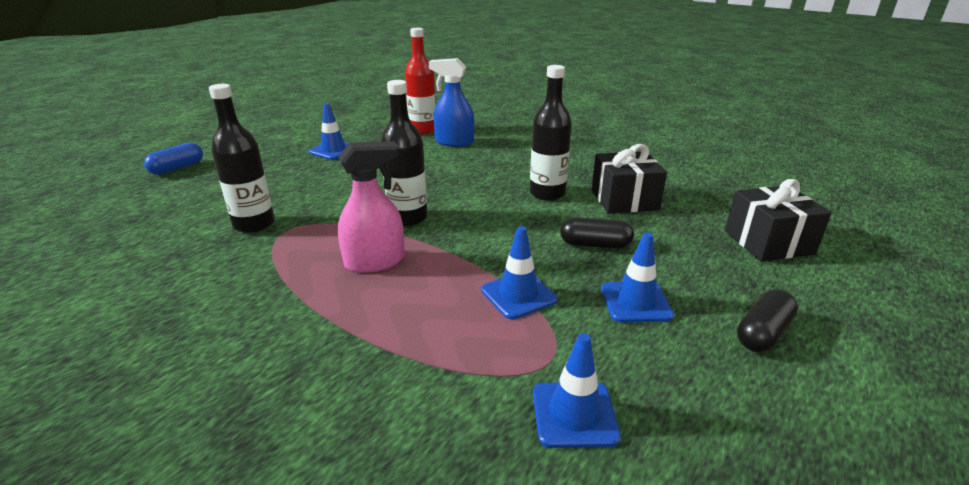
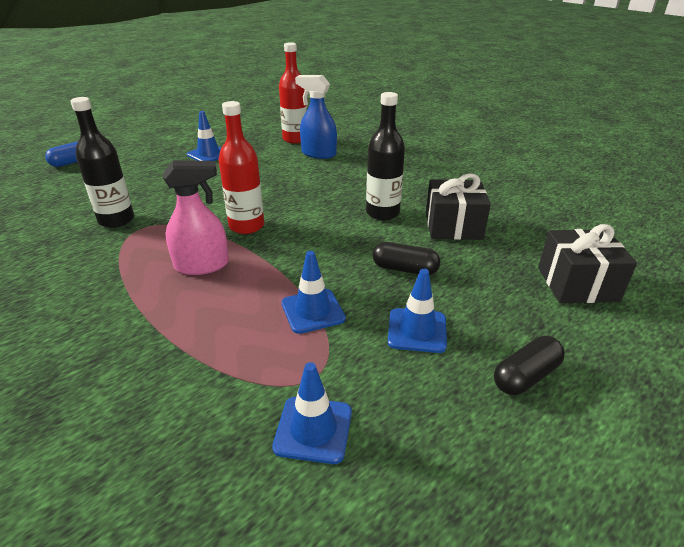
camera: 10 degrees right, 5 degrees up
(408, 218) = (246, 226): black bottle -> red bottle

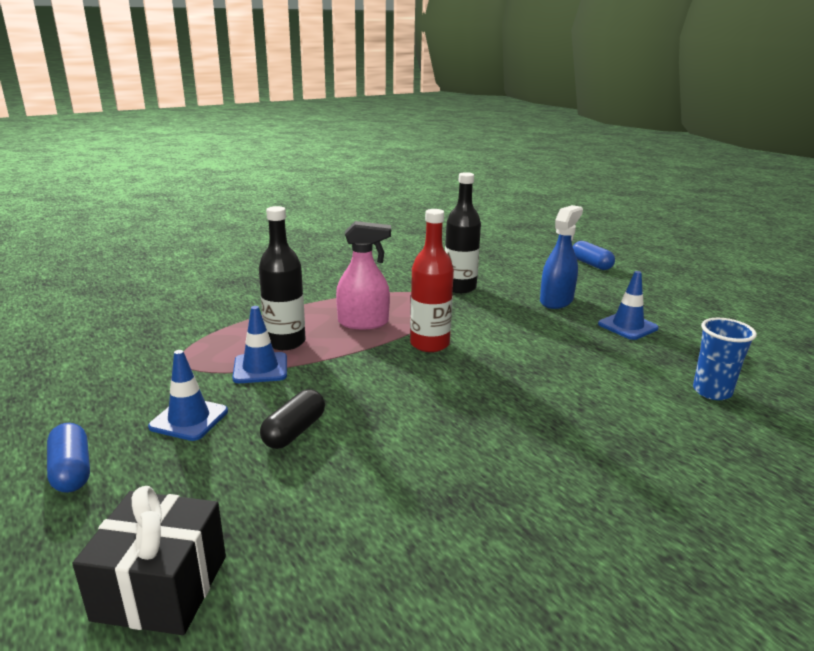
camera: 100 degrees right, 10 degrees down
(202, 265) = (363, 323): pink spray bottle -> pink spray bottle turned 90 degrees counterclockwise
(295, 139) = (712, 391): red bottle -> blue cup
(313, 429) = (133, 357): blue traffic cone -> none
(318, 154) = (652, 407): blue spray bottle -> blue spray bottle (556, 301)
(382, 213) = (437, 438): black bottle -> black bottle (285, 342)
(453, 226) = (378, 499): black gift -> none
(525, 376) = (72, 470): black capsule -> blue capsule

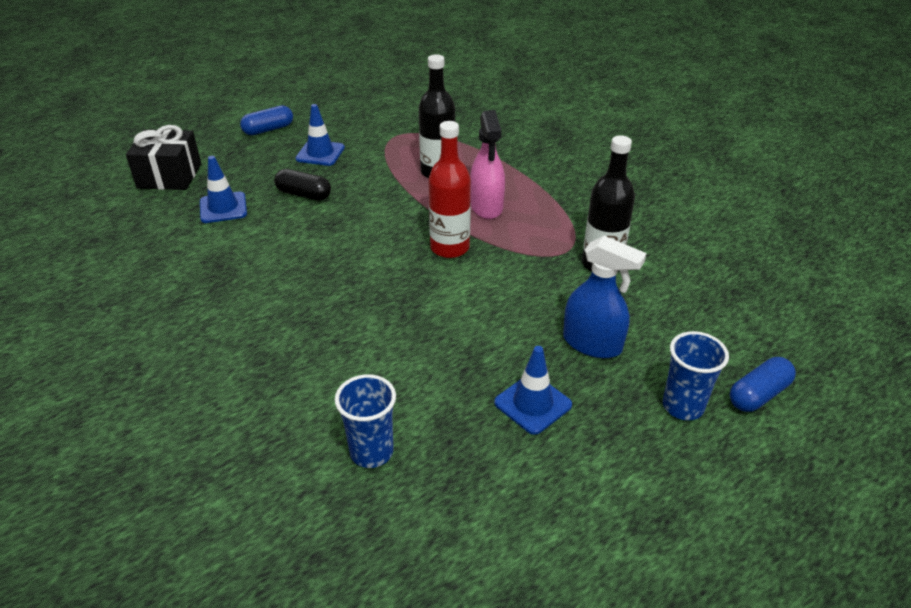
camera: 85 degrees right, 15 degrees up
(260, 368) = (391, 168): blue traffic cone -> blue traffic cone (223, 208)
(610, 283) = (683, 406): none -> blue cup

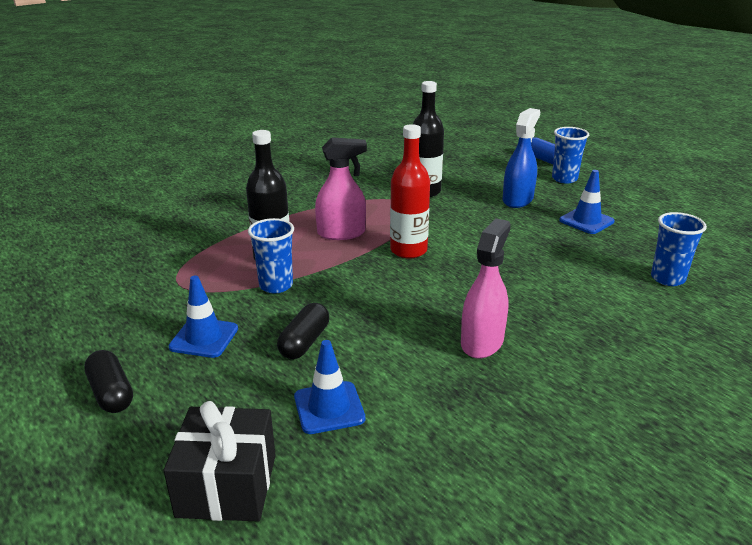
camera: 90 degrees left, 10 degrees down
(268, 129) = (111, 393): blue capsule -> black capsule
(279, 284) = (482, 342): none -> pink spray bottle
(389, 177) = (276, 285): none -> blue cup

